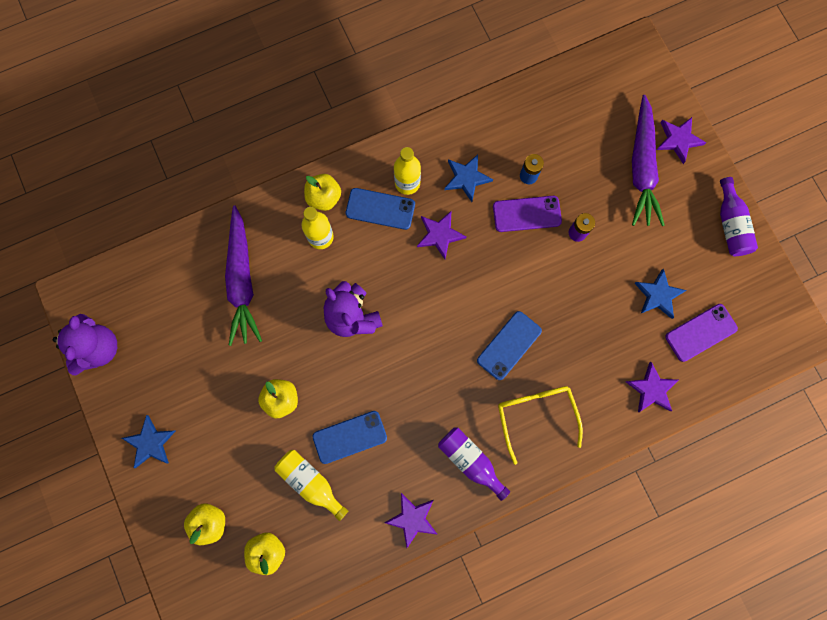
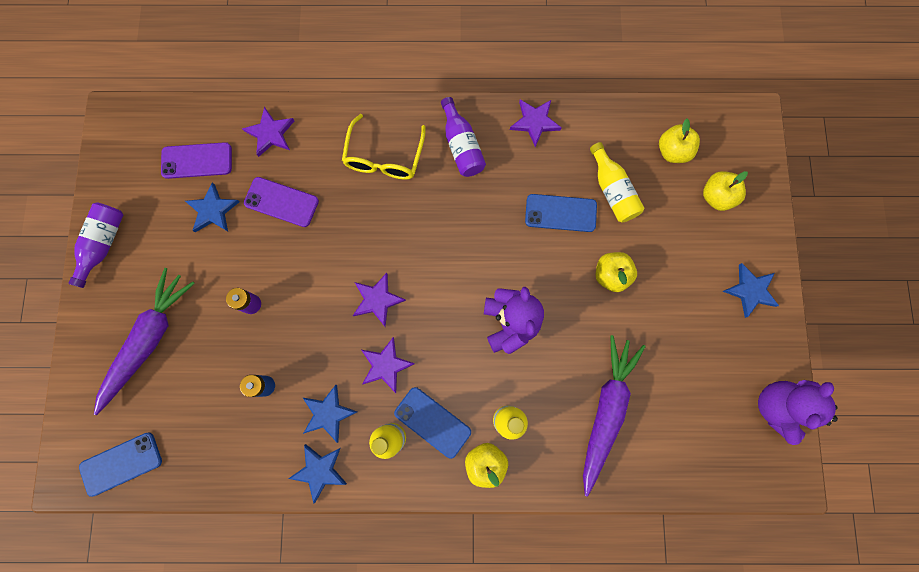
camera: 155 degrees left, 0 degrees up
(451, 135) = (319, 471): none -> blue star
(509, 345) = (375, 228): blue phone -> blue phone (121, 464)
(527, 214) = (289, 346): purple phone -> purple phone (281, 202)
(678, 140) = (94, 352): purple star -> purple star (377, 300)

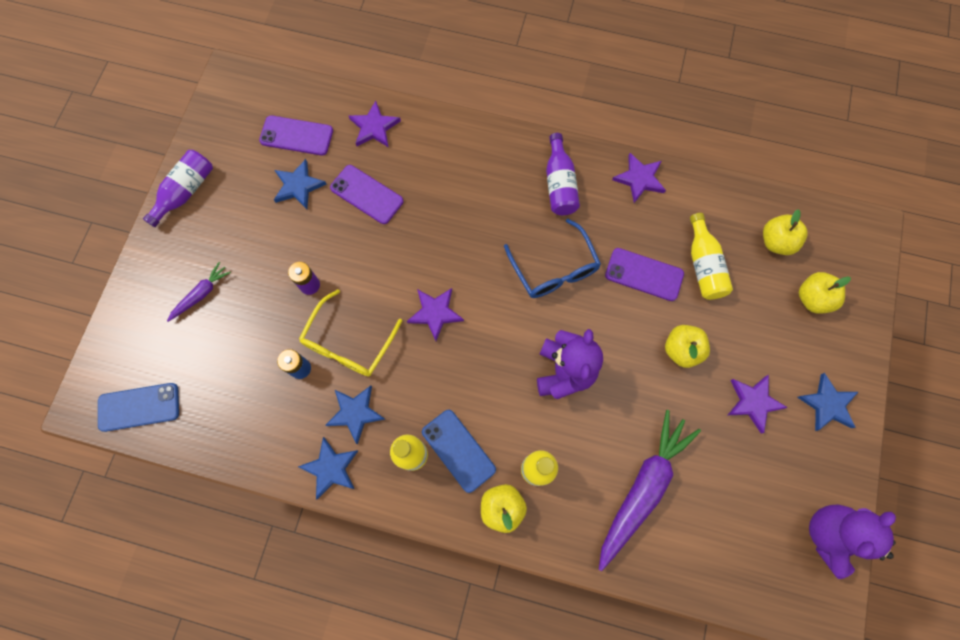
camera: 15 degrees right, 5 degrees down
(149, 340) = (201, 294): purple carrot -> purple carrot, size x0.49
(384, 157) = (479, 176): yellow glasses -> yellow glasses (348, 343)
(386, 365) = (426, 380): purple star -> purple star (753, 402)
(477, 229) = (554, 269): none -> blue glasses
(560, 213) = (644, 274): blue phone -> purple phone

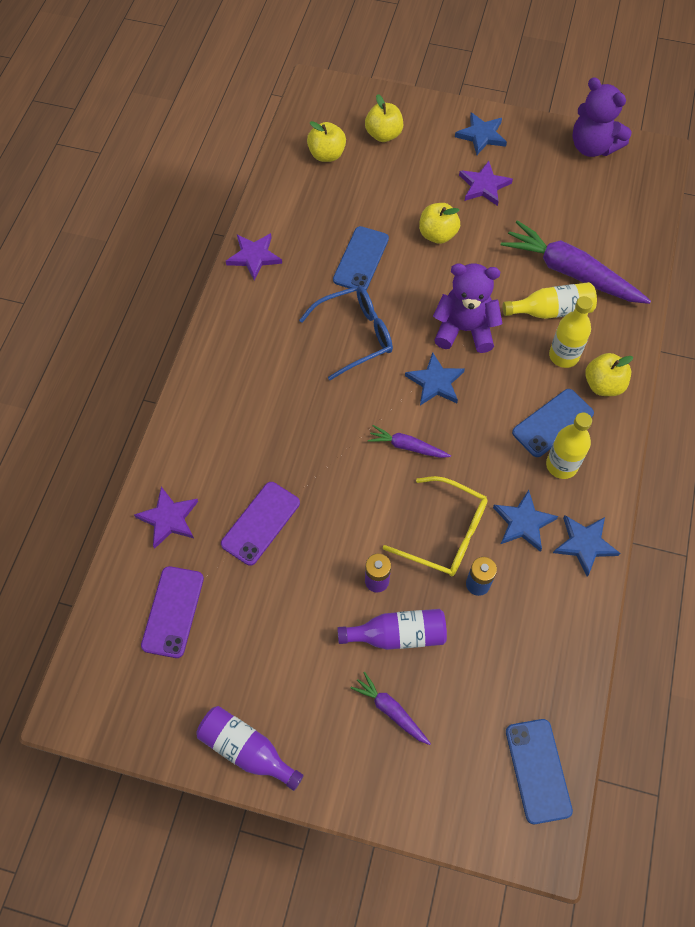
camera: 90 degrees left, 10 degrees down
(298, 186) = (245, 604): blue star -> blue star (435, 382)
(435, 313) = (407, 446): purple star -> purple carrot
(559, 184) = (256, 328): purple bottle -> purple bottle (398, 635)
(644, 274) = (361, 259): purple phone -> blue phone
(703, 265) = (351, 211): yellow bottle -> yellow bottle (551, 311)

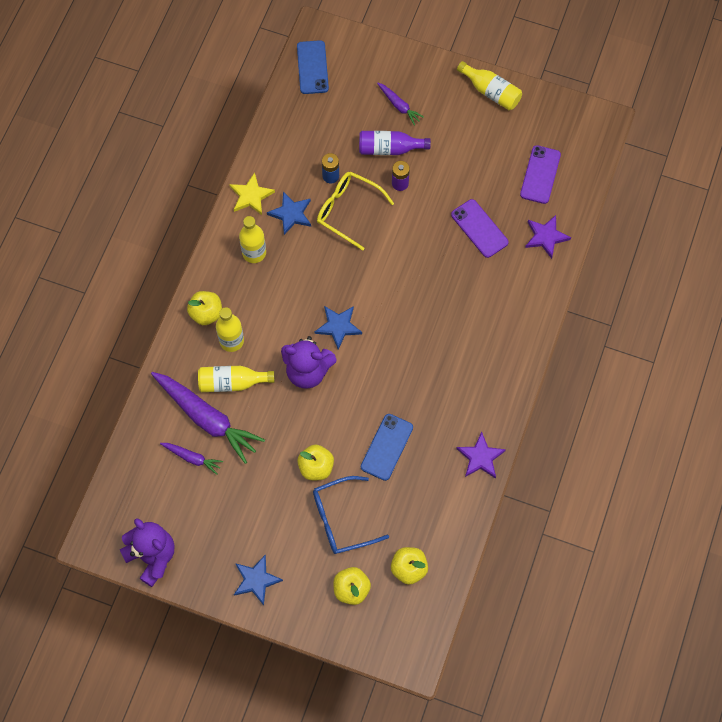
camera: 175 degrees left, 5 degrees up
(246, 749) = (491, 92): purple bottle -> yellow bottle
(260, 523) = (479, 228): purple phone -> purple phone turned 75 degrees counterclockwise
(355, 335) = (398, 373): blue glasses -> blue glasses (341, 519)
(407, 446) = (367, 276): purple carrot -> purple carrot (192, 458)
(484, 186) = (265, 518): purple star -> none
(552, 423) = (253, 286): blue phone -> none
(584, 544) = (251, 196): blue star -> yellow star

